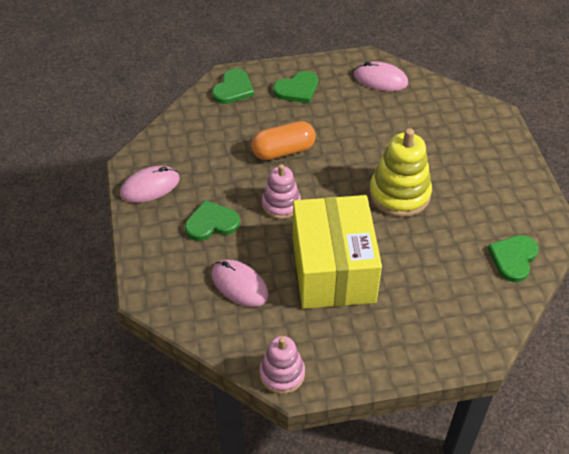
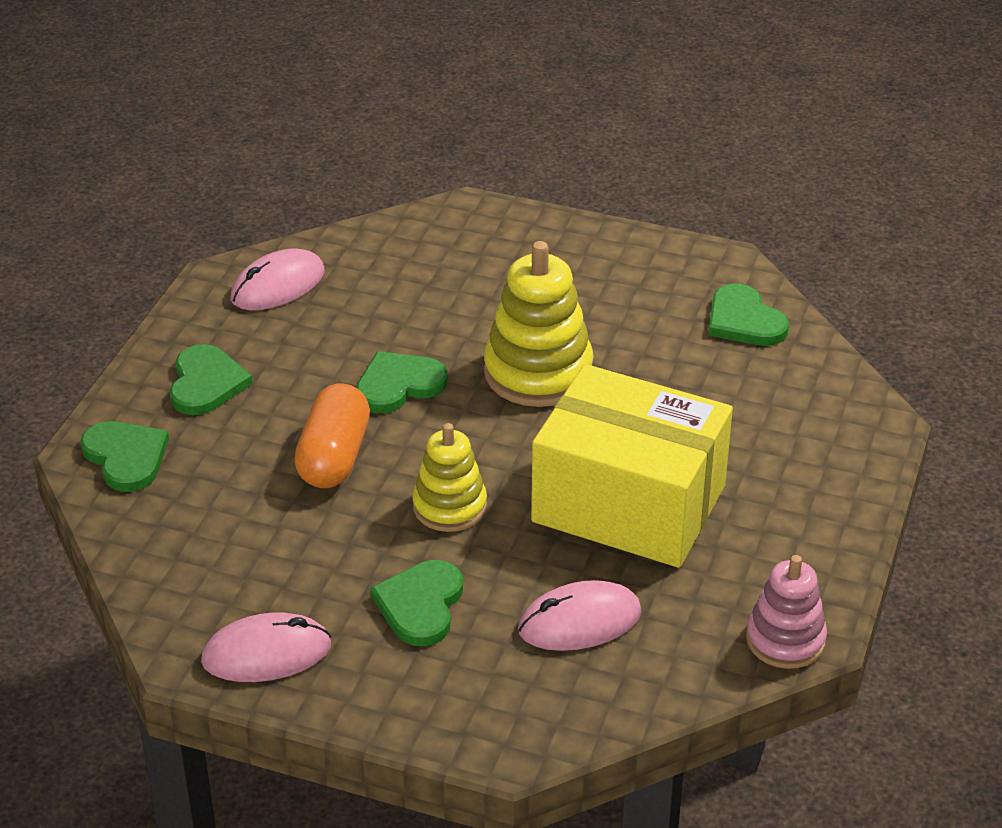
camera: 60 degrees left, 10 degrees down
(150, 186) = (266, 653): pink mouse -> pink mouse turned 75 degrees clockwise
(281, 204) = (449, 506): pink stacking toy -> yellow stacking toy
(348, 150) = (398, 385): none -> green heart

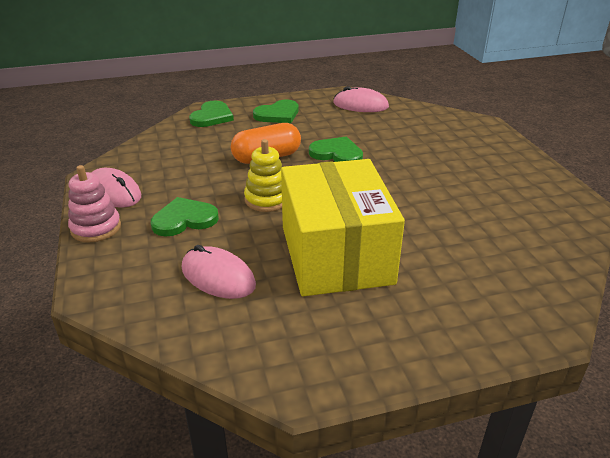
camera: 55 degrees right, 5 degrees down
(538, 372) = (400, 185): yellow stacking toy -> none
(744, 320) = (549, 232): green heart -> none
(785, 640) = (280, 375): pink stacking toy -> pink stacking toy (96, 228)

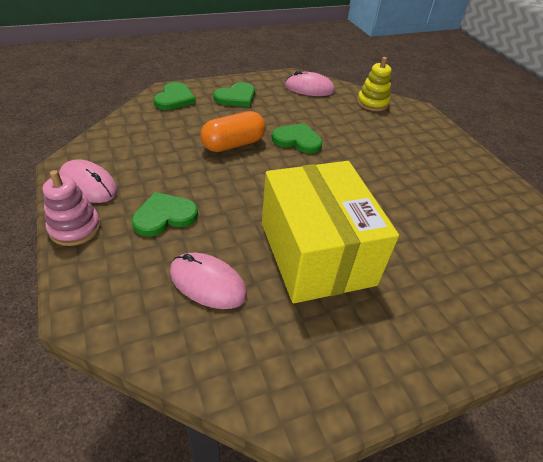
camera: 10 degrees left, 10 degrees up
(267, 199) = (241, 191): yellow stacking toy -> yellow stacking toy (372, 103)

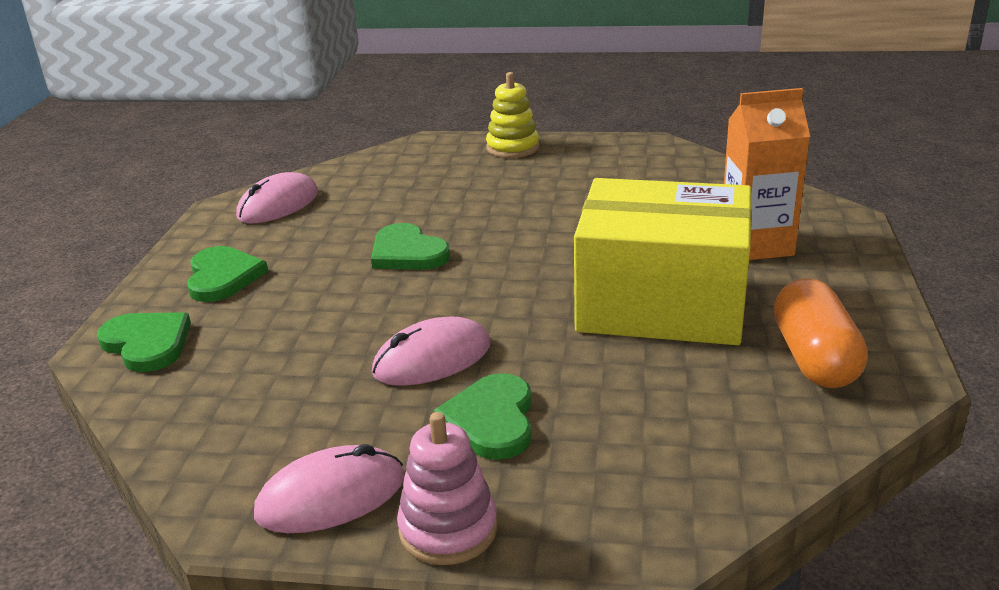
camera: 55 degrees left, 15 degrees down
(207, 283) = (665, 407): pink mouse -> pink mouse (432, 359)
(233, 144) = (361, 312): orange capsule -> orange capsule (814, 358)
(297, 140) = (407, 253): green heart -> green heart turned 90 degrees counterclockwise
(372, 103) = (377, 168): yellow stacking toy -> yellow stacking toy (513, 148)
(429, 284) = (756, 245): none -> orange carton

